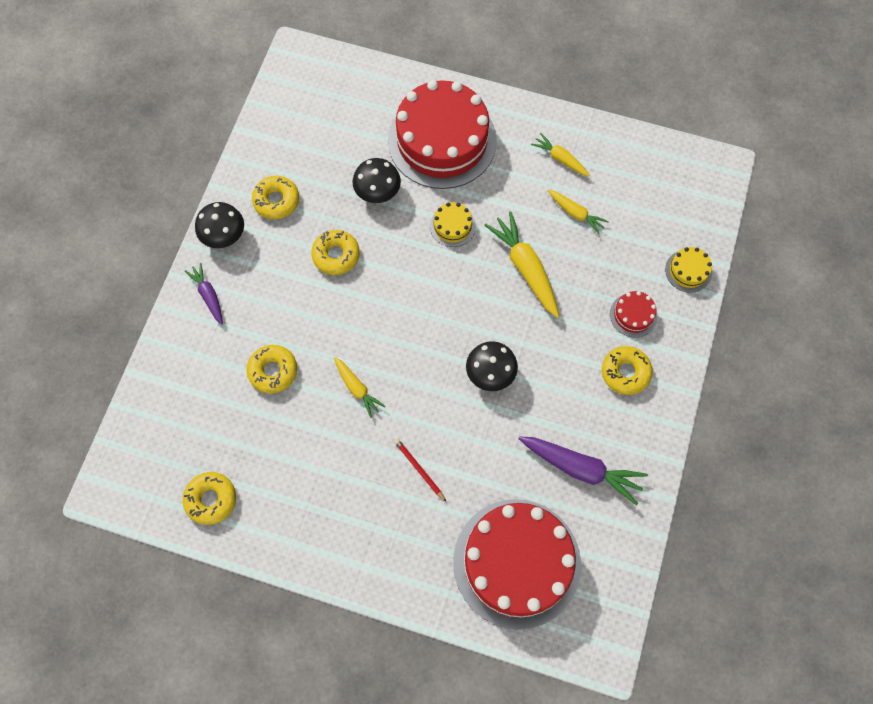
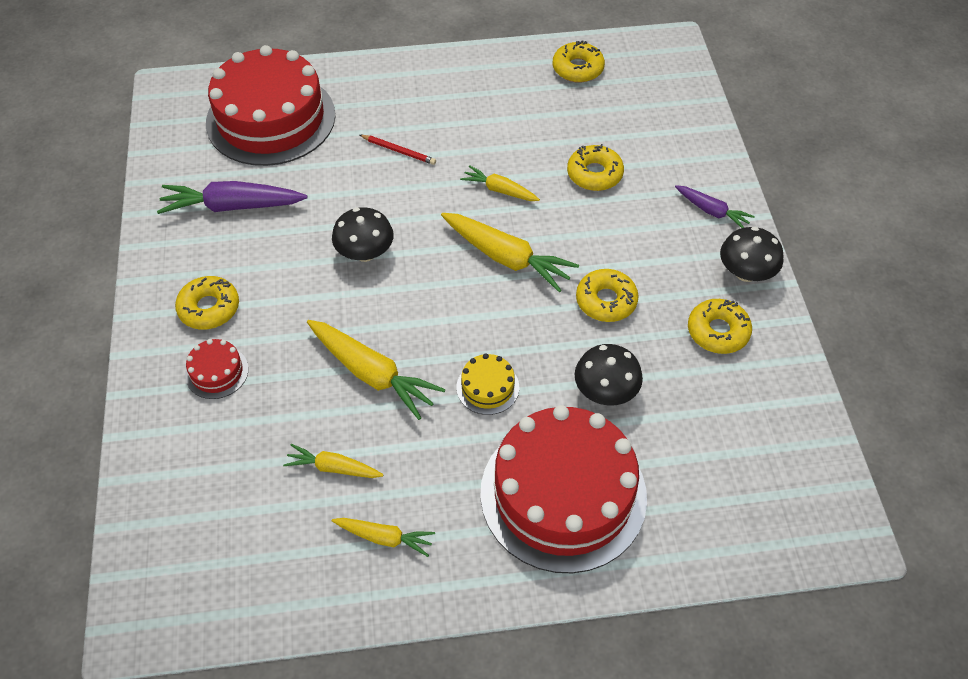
camera: 155 degrees right, 15 degrees down
(386, 322) = (506, 257): none -> yellow carrot
(688, 271) = (156, 453): yellow cake -> none

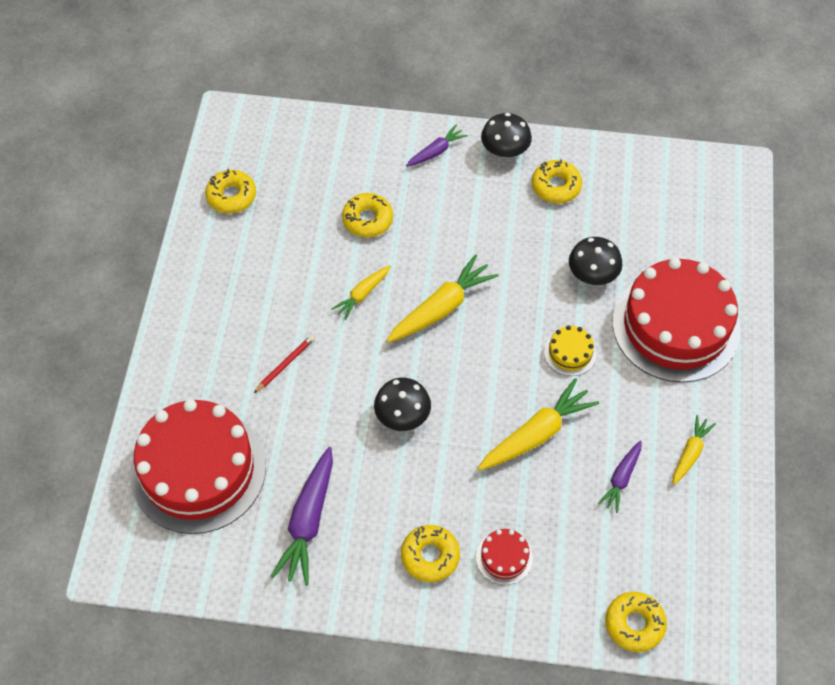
camera: 75 degrees left, 5 degrees up
(334, 468) = (621, 478): yellow carrot -> purple carrot
(606, 301) = (507, 250): yellow donut -> yellow donut (634, 624)

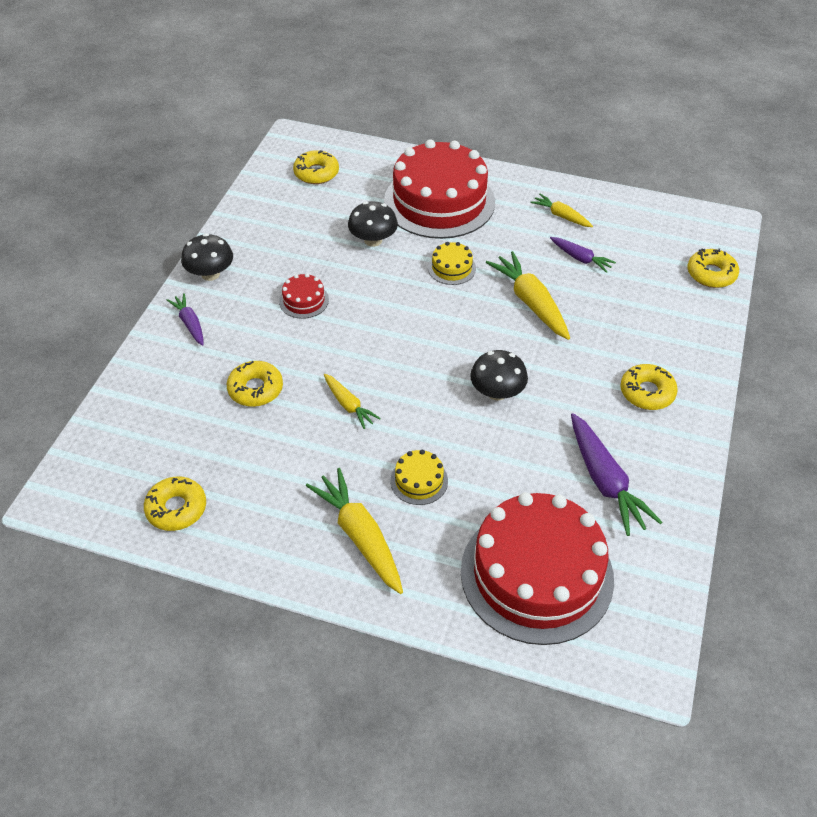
camera: 80 degrees left, 10 degrees down
(285, 364) = (419, 481): red pencil -> yellow cake
(308, 520) = (604, 481): purple carrot -> purple carrot turned 45 degrees clockwise
(441, 308) = (381, 347): yellow carrot -> yellow carrot (360, 537)
(504, 557) = (650, 342): red cake -> red cake (304, 300)
(556, 186) = (267, 247): yellow donut -> yellow donut (316, 173)

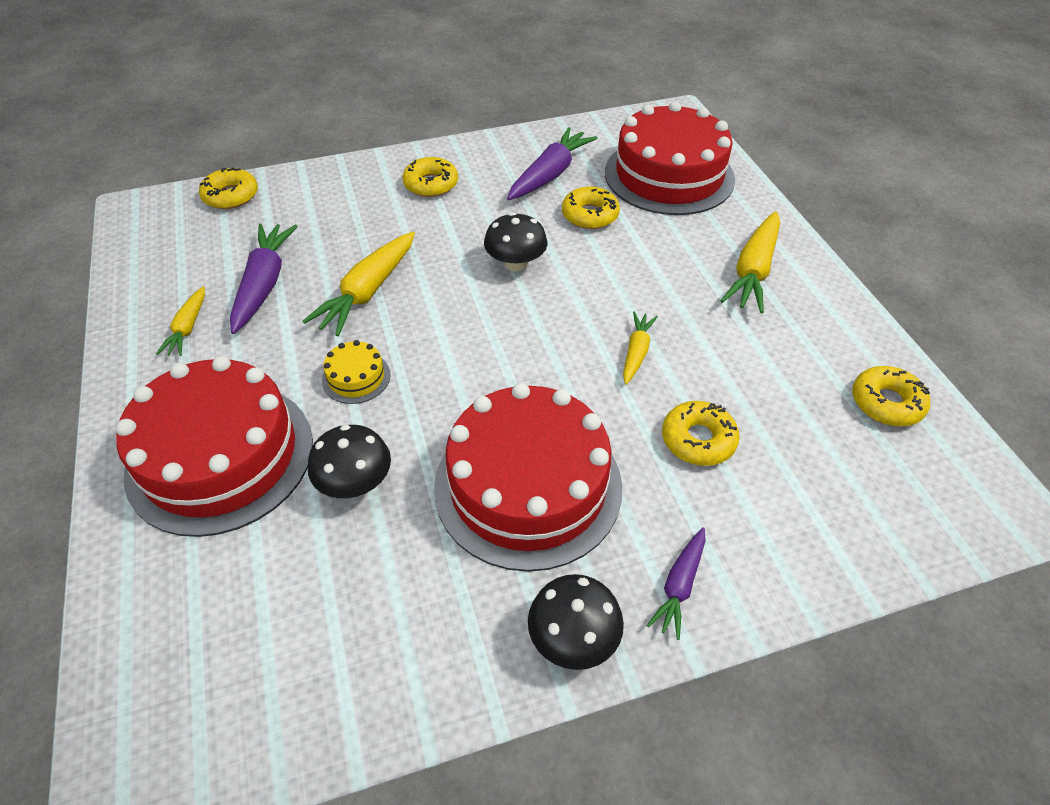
camera: 125 degrees left, 0 degrees up
(304, 300) = (528, 485): red cake -> red cake, size x2.46
(316, 173) = (225, 665): yellow donut -> yellow donut (590, 215)
(419, 481) = (663, 265): yellow cake -> none
(580, 258) = (264, 284): purple carrot -> purple carrot, size x1.74

